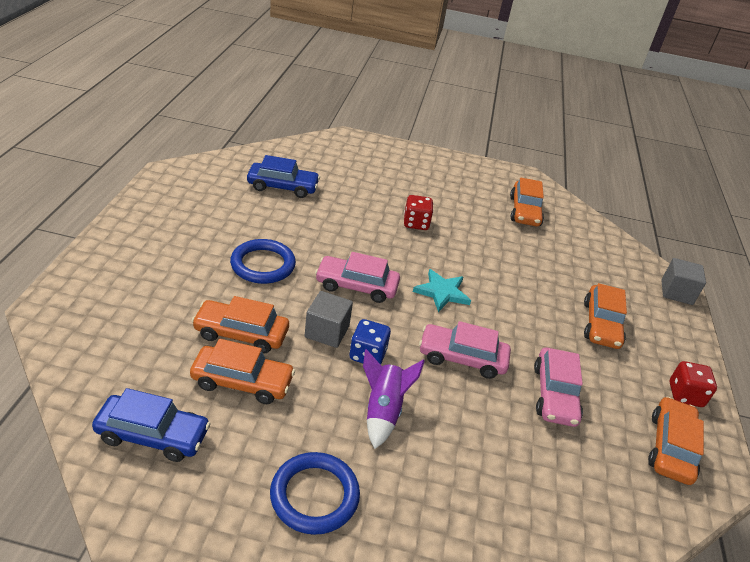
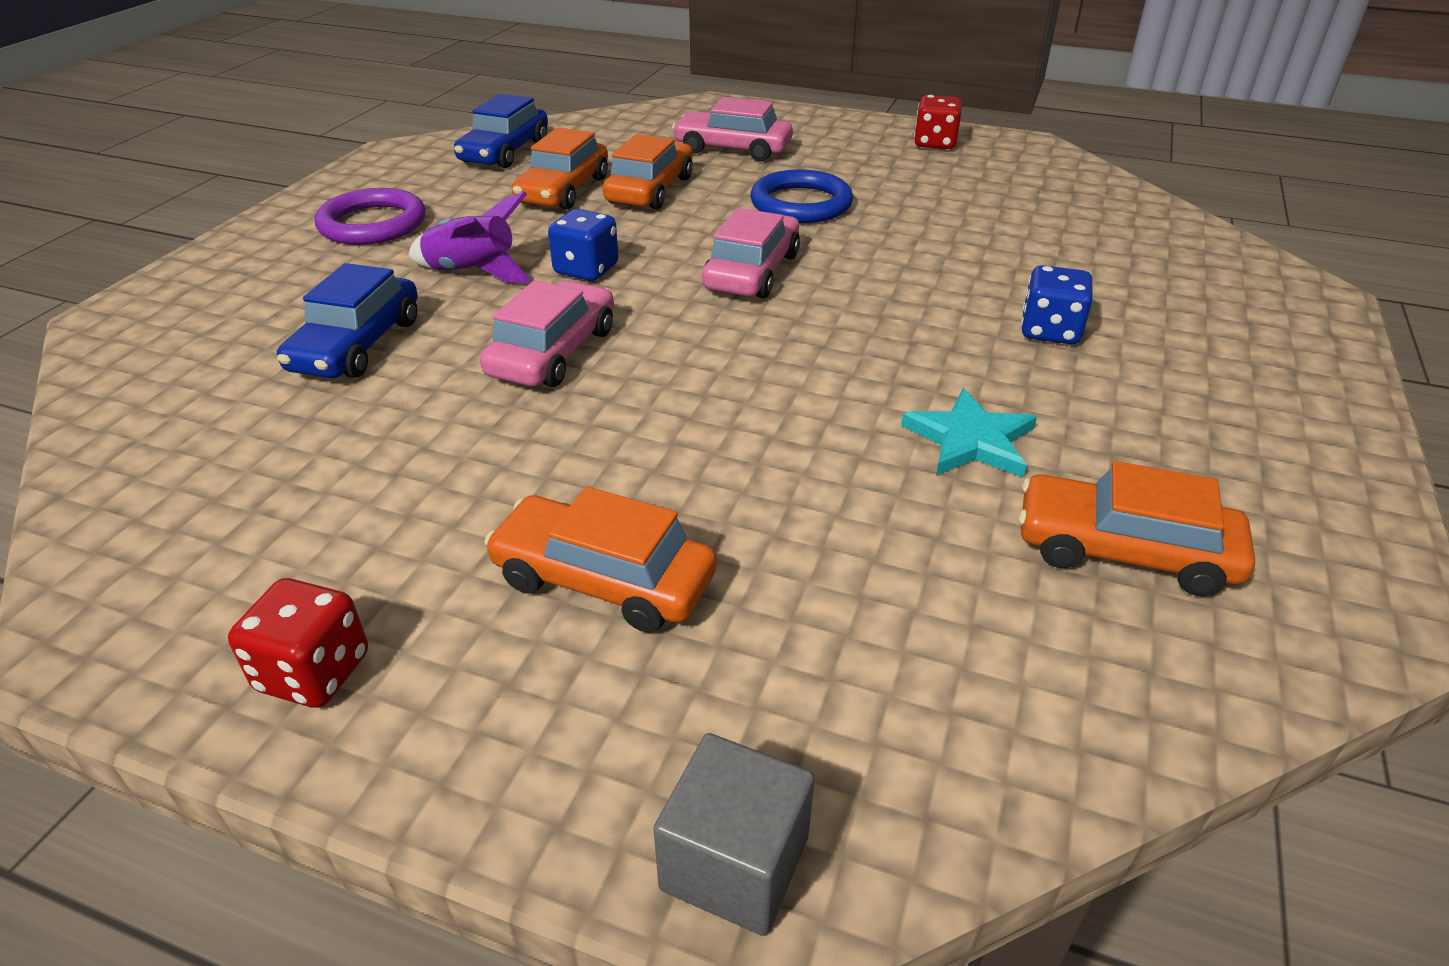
camera: 105 degrees right, 0 degrees up
(283, 187) = (1039, 222): blue car -> blue car (357, 345)
(314, 495) = (372, 224): blue ring -> purple ring
(327, 332) = (643, 243): grey cube -> none
(393, 202) = (1050, 331): none -> blue dice
(416, 223) = (974, 351): red dice -> red dice (935, 143)
(442, 292) = (735, 354): turquoise star -> turquoise star (970, 440)
(554, 394) = (424, 443): pink car -> pink car (732, 149)
(670, 447) = (205, 578): orange car -> none

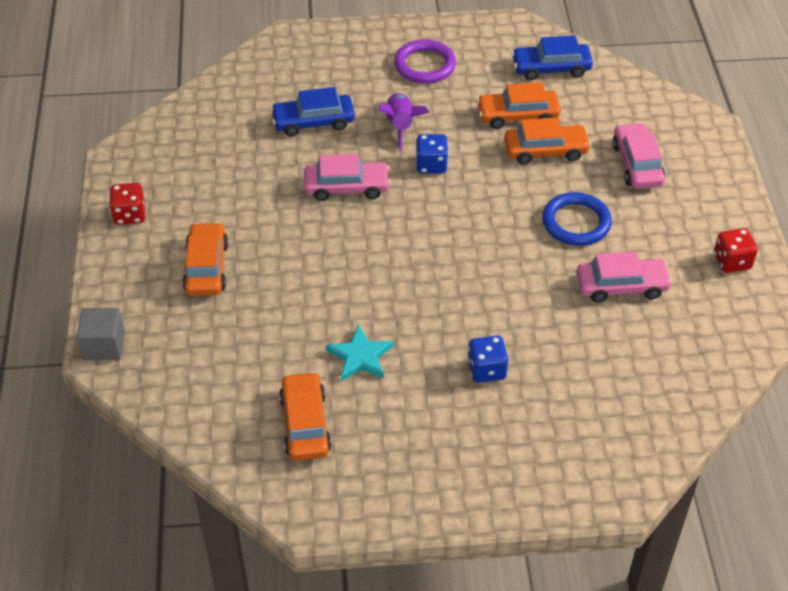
camera: 65 degrees right, 10 degrees up
(752, 272) = (473, 229): pink car -> pink car (621, 286)

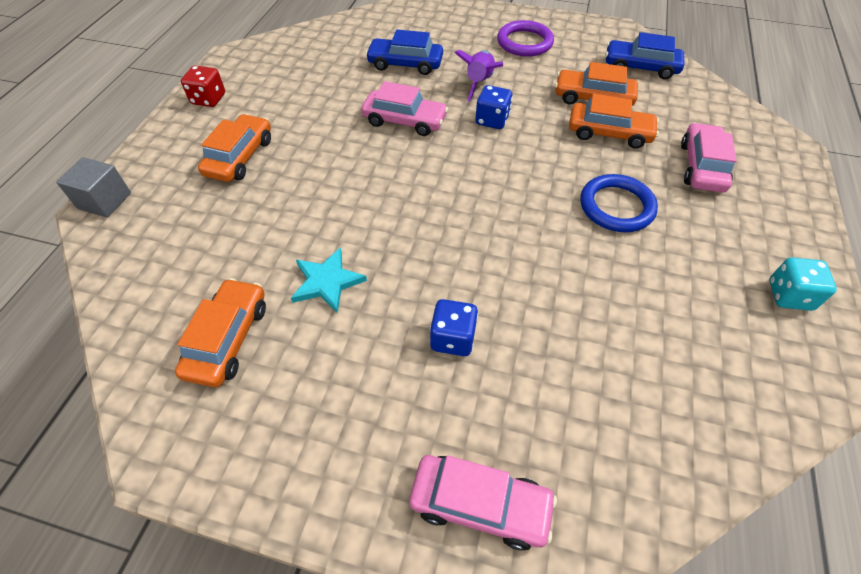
camera: 20 degrees right, 5 degrees up
(621, 286) = (645, 287): pink car -> pink car (480, 504)
(732, 261) = (789, 295): red dice -> turquoise dice

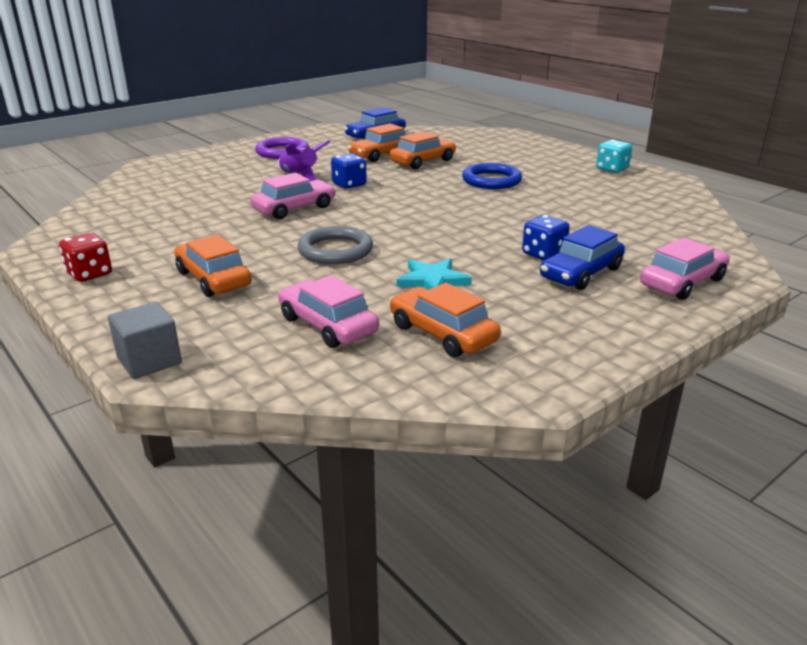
camera: 55 degrees left, 25 degrees down
(340, 190) = (335, 250): none -> grey ring
(405, 64) = (223, 190): blue car -> blue car (581, 273)
(702, 166) = (490, 153): pink car -> pink car (327, 325)

